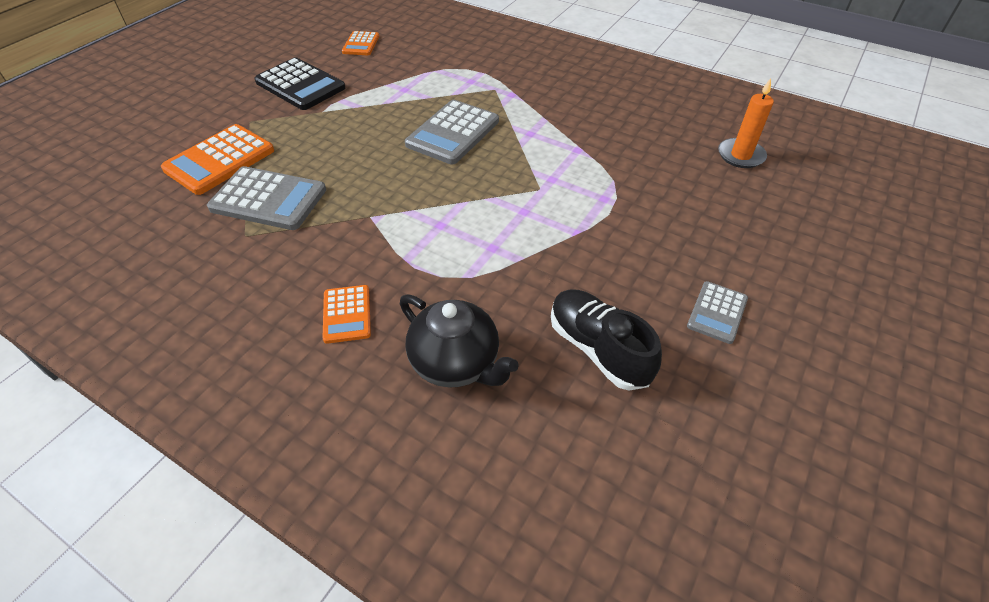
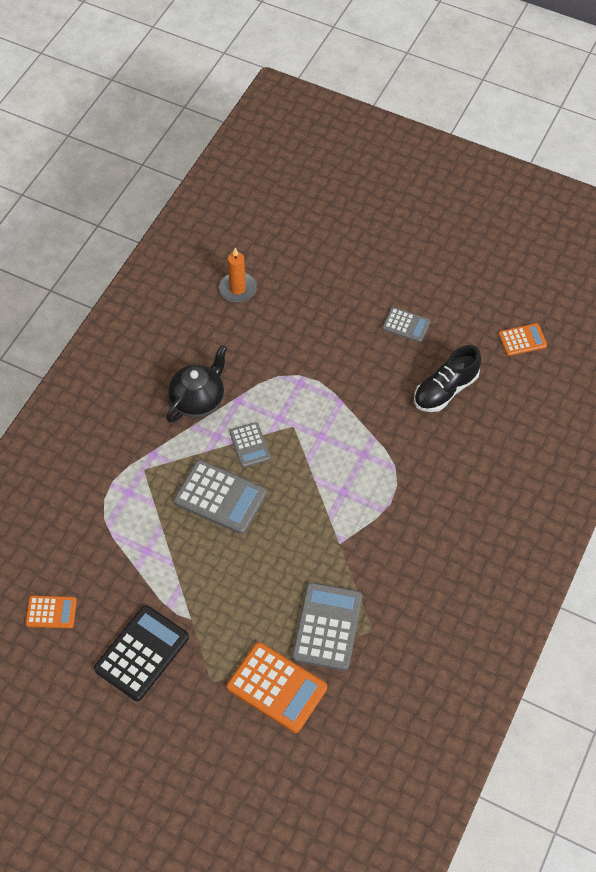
camera: 95 degrees left, 10 degrees up
(347, 314) = (440, 537): orange calculator -> orange calculator (522, 340)
(456, 363) = (469, 466): black teapot -> black teapot (198, 400)
(516, 155) = (249, 445): none -> grey calculator

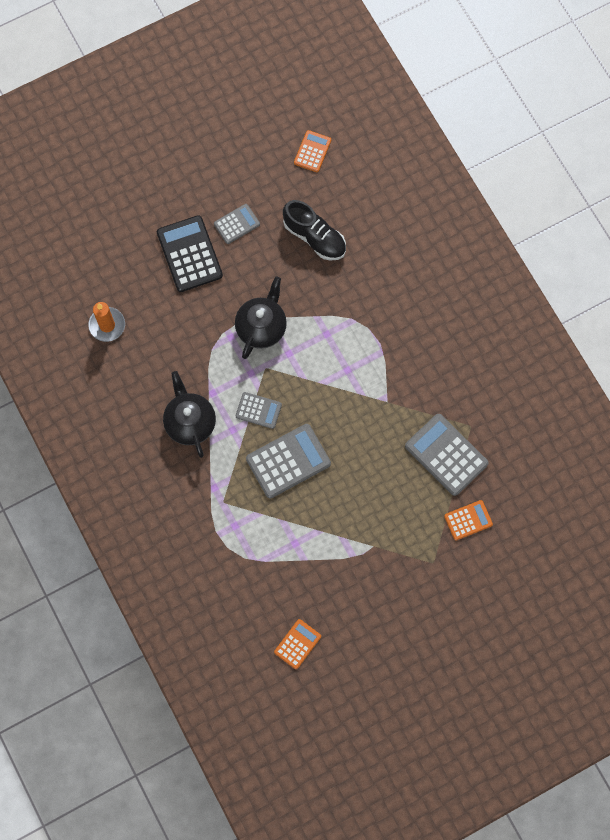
camera: 55 degrees left, 15 degrees up
(142, 653) = (377, 598): black calculator -> black calculator (189, 254)
(277, 687) = (468, 520): orange calculator -> orange calculator, size x0.57
(328, 400) = (261, 327): none -> black teapot
(445, 390) = (314, 237): black shoe -> black shoe turned 45 degrees counterclockwise

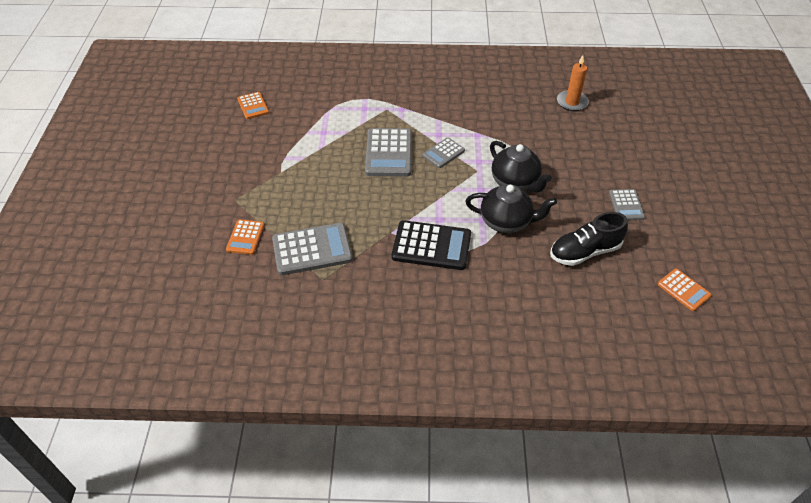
camera: 120 degrees right, 25 degrees down
(189, 254) = (611, 166): black calculator -> black calculator (431, 246)
(190, 422) = (462, 115): black teapot -> black teapot (506, 222)

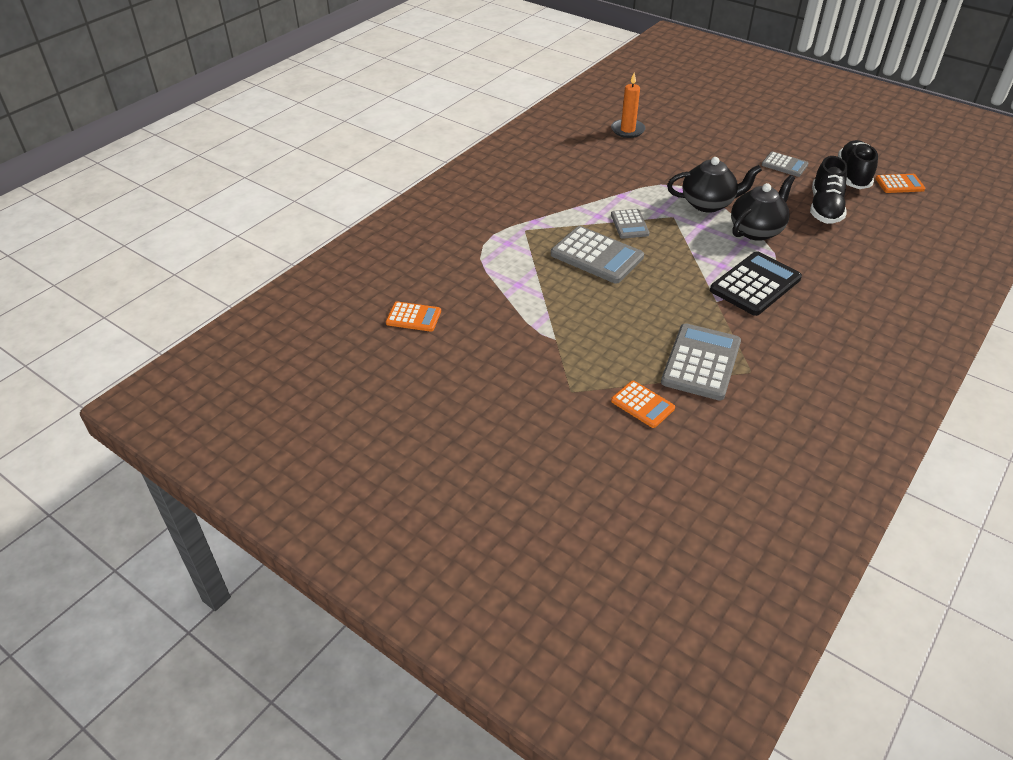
camera: 55 degrees left, 5 degrees down
(661, 254) = (853, 175): none -> black shoe

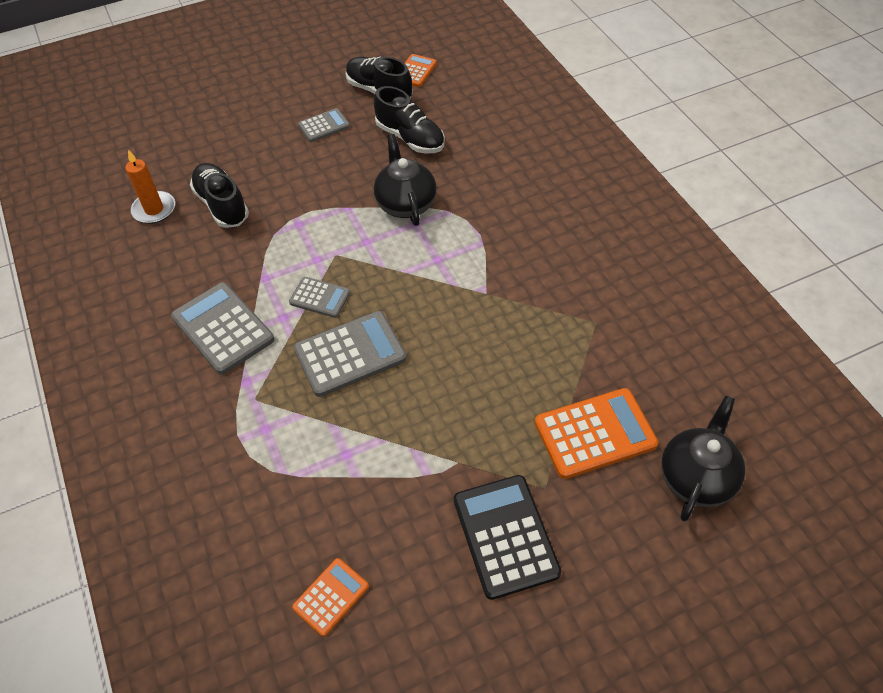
camera: 60 degrees left, 10 degrees up
(642, 405) = (595, 433): orange calculator -> orange calculator, size x1.76
(661, 153) = (222, 205): none -> black shoe
(701, 362) = (563, 353): grey calculator -> grey calculator (223, 328)
(708, 204) = (337, 215): black teapot -> black teapot (696, 477)
(755, 284) = (481, 250): black calculator -> black calculator (505, 536)

